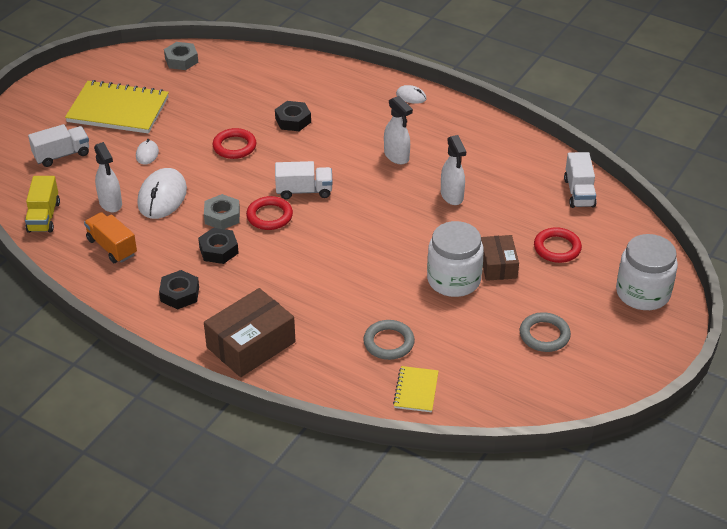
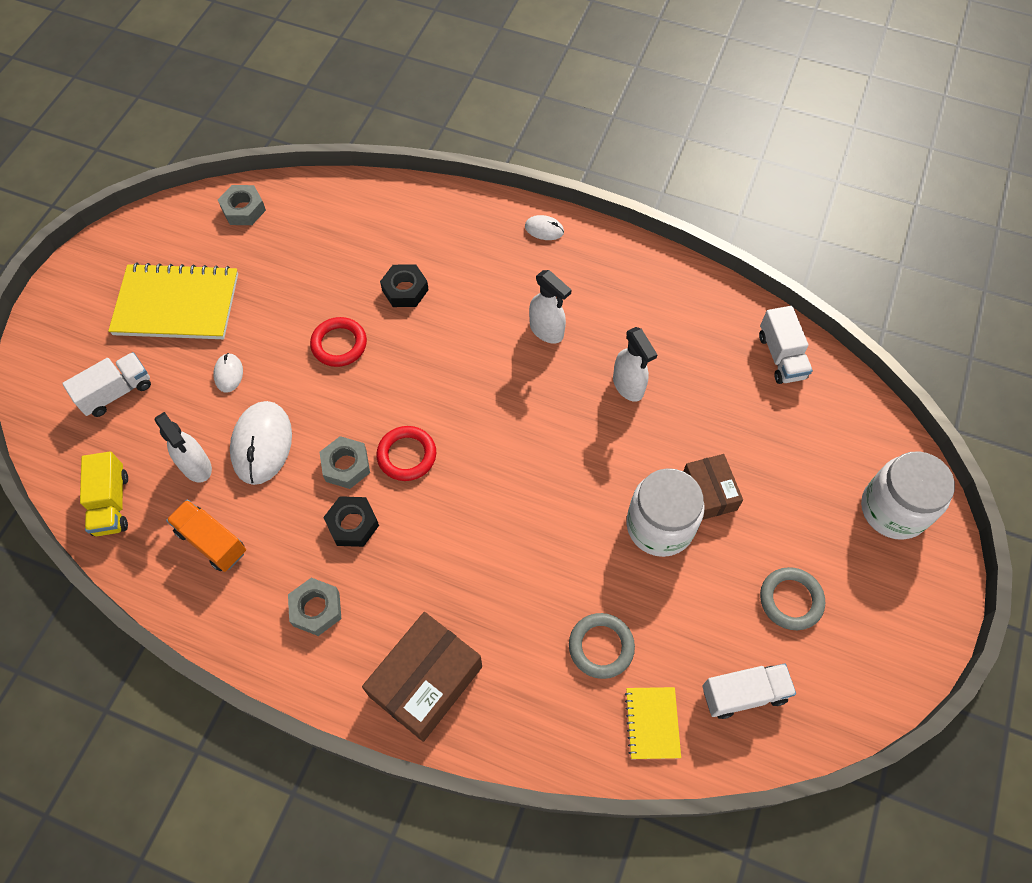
camera: 10 degrees left, 20 degrees up
(180, 294) = (316, 609): black nut -> grey nut
(304, 191) = (442, 406): white truck -> white truck (743, 694)
(557, 248) = (774, 452): red ring -> none

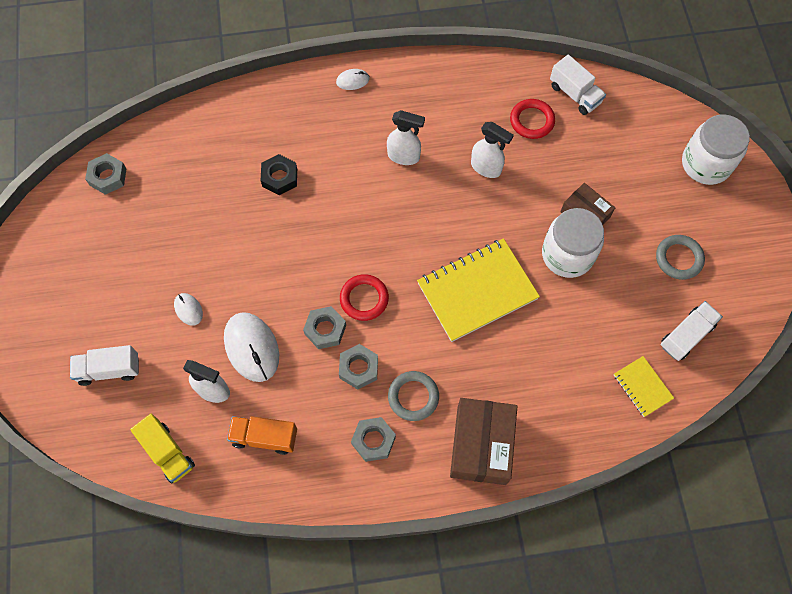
camera: 30 degrees left, 5 degrees up
(116, 392) = (109, 370): white truck -> white truck turned 120 degrees counterclockwise
(177, 304) = (108, 278): yellow notebook -> yellow notebook (477, 291)
(339, 344) = (258, 244): red ring -> red ring (532, 121)
(352, 524) = (358, 368): black nut -> grey nut
(601, 647) = (580, 356): grey ring -> grey ring (413, 397)

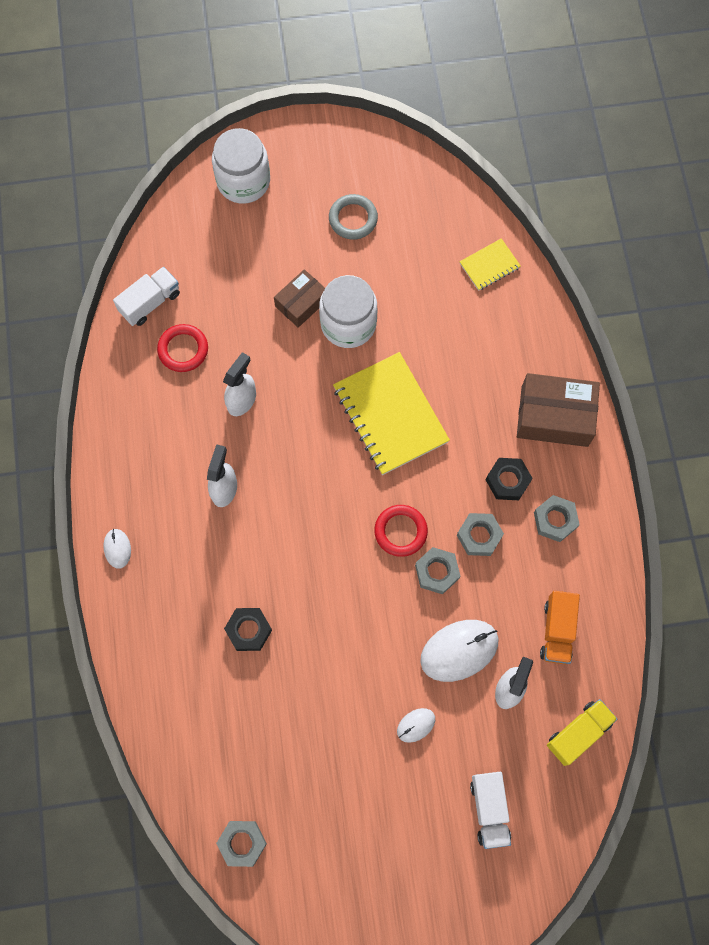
camera: 90 degrees left, 5 degrees up
(413, 397) = (508, 481): grey ring -> black nut
(686, 335) = (436, 221): white truck -> none

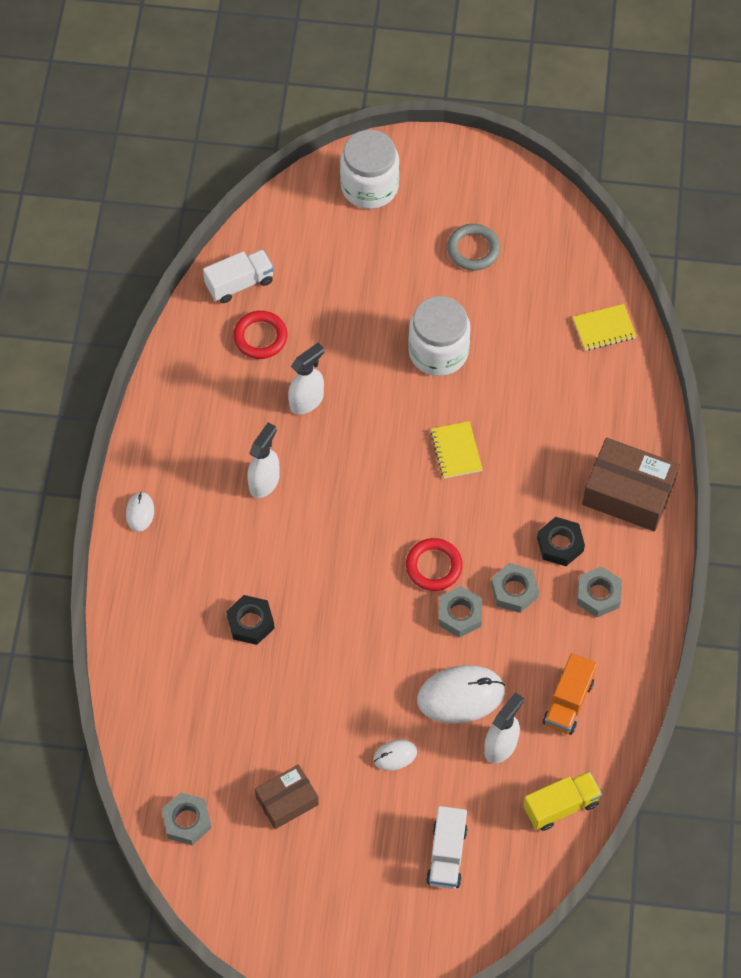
camera: 15 degrees right, 10 degrees down
(301, 303) = (395, 320): brown box -> brown box (287, 801)
(390, 415) = (456, 451): yellow notebook -> yellow notebook, size x0.49

